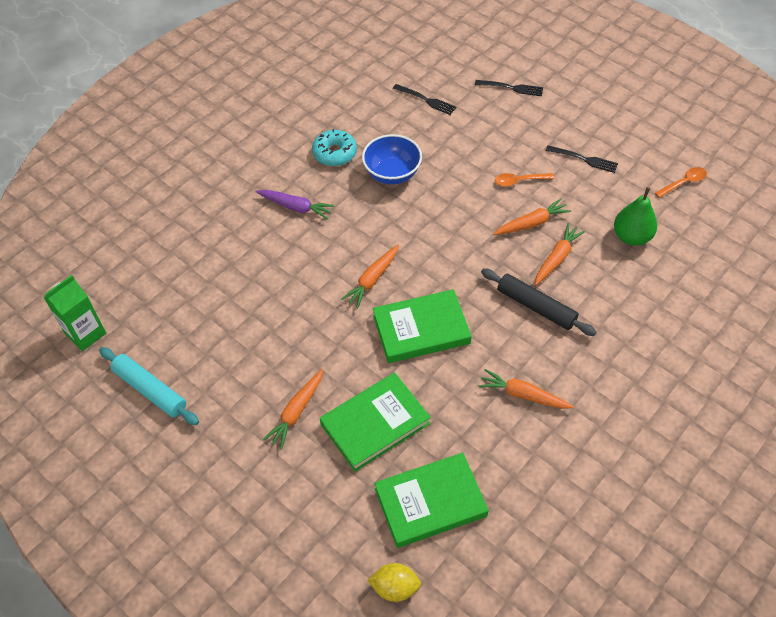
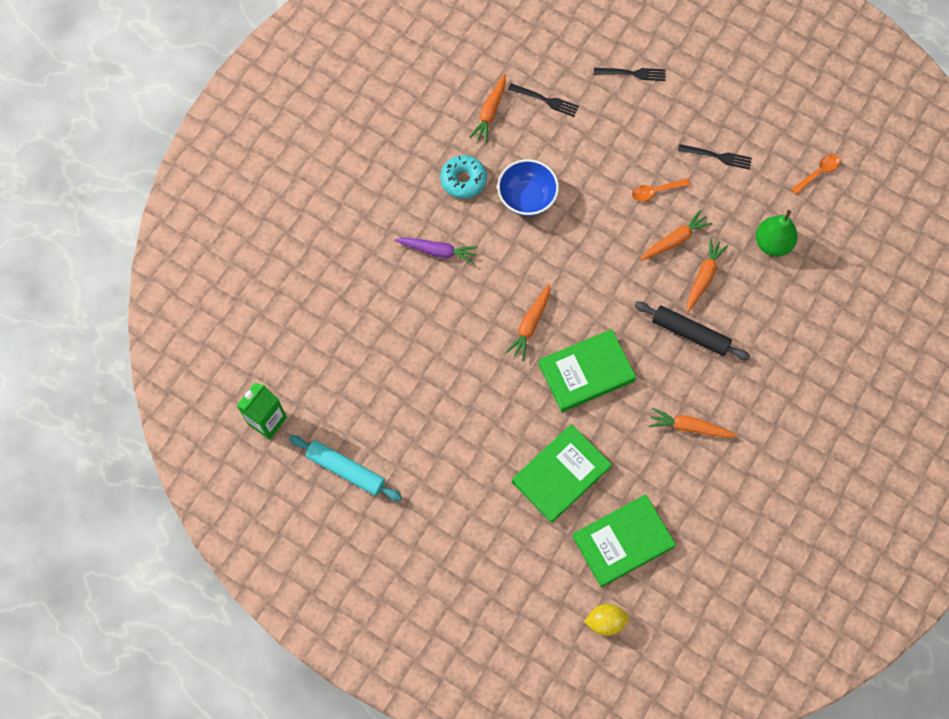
camera: 10 degrees left, 15 degrees up
(297, 411) = (487, 472): orange carrot -> orange carrot (490, 112)

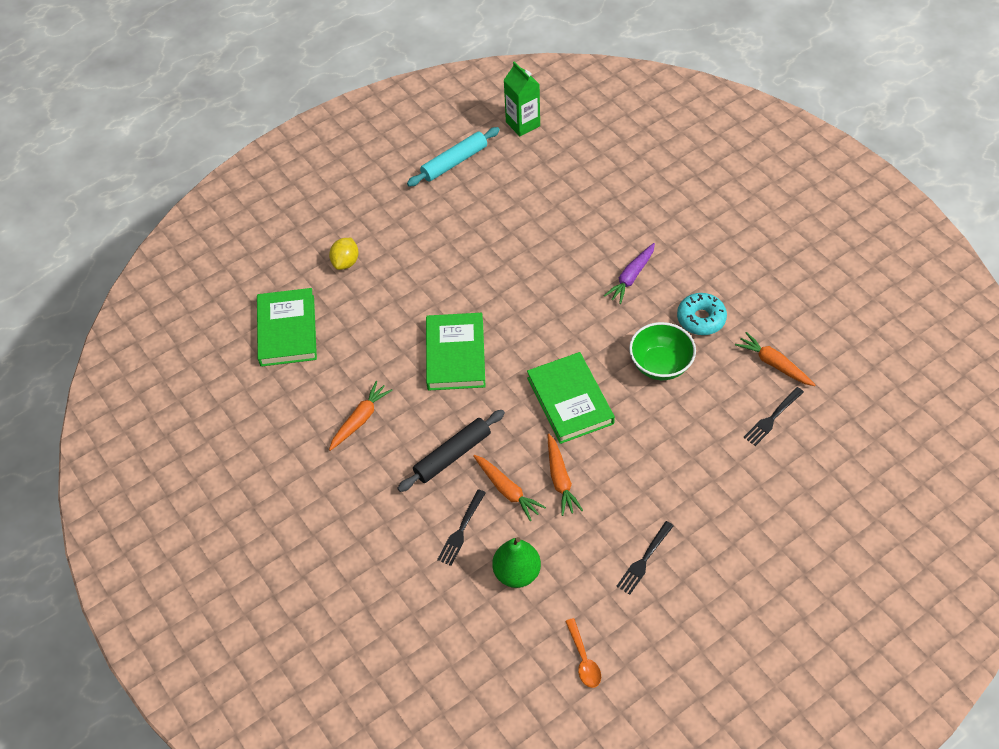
camera: 115 degrees right, 15 degrees down
(527, 198) = (660, 365): blue bowl -> green bowl
(530, 324) = (524, 326): orange carrot -> none
(561, 474) = (371, 304): green book -> green book (570, 400)
(605, 621) = (230, 296): yellow lemon -> yellow lemon (346, 262)
(632, 73) = (781, 513): black fork -> black fork (461, 530)
(656, 191) = (624, 482): orange spoon -> none

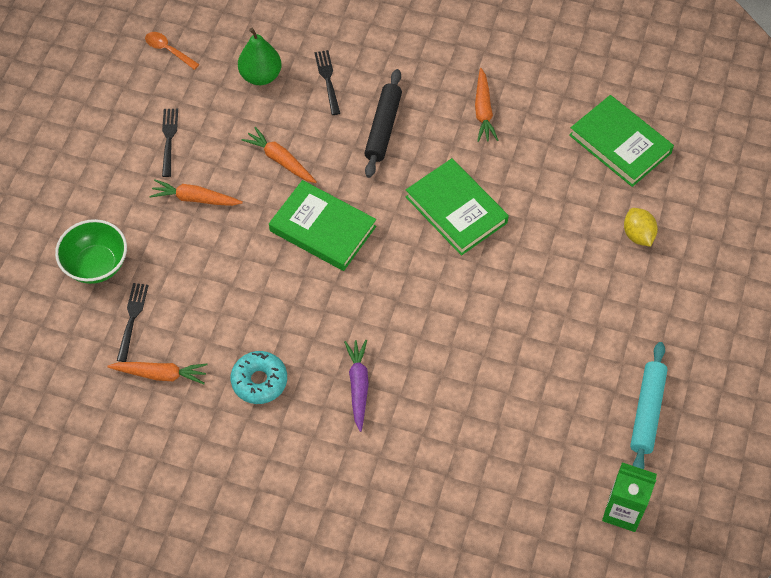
camera: 140 degrees right, 5 degrees up
(507, 490) = (316, 127): orange carrot -> orange carrot (195, 199)
(660, 365) = (266, 310): green bowl -> green bowl (96, 265)

